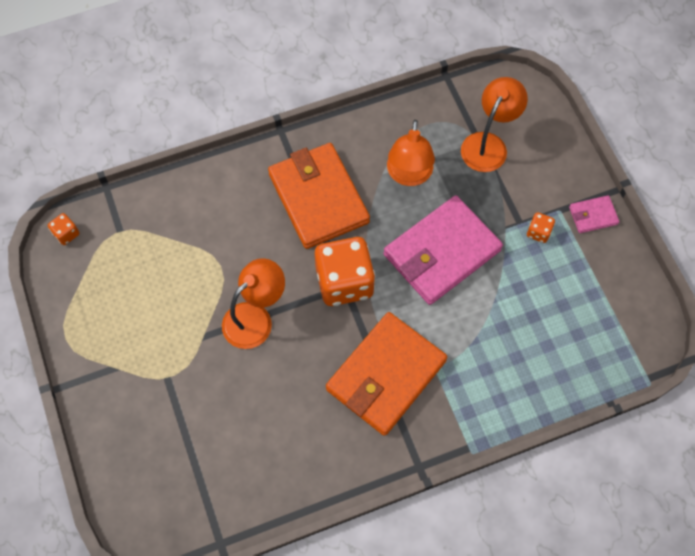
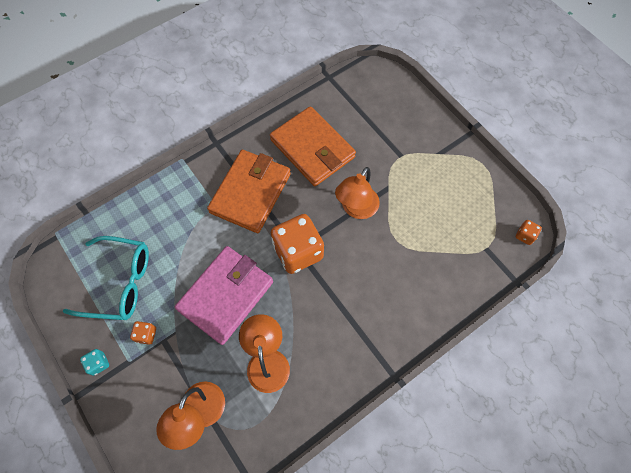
camera: 165 degrees right, 0 degrees up
(318, 198) = (339, 317): orange wallet -> orange wallet (312, 148)
(567, 298) = (120, 283): none -> turquoise glasses
(593, 216) = (98, 363): pink wallet -> turquoise dice

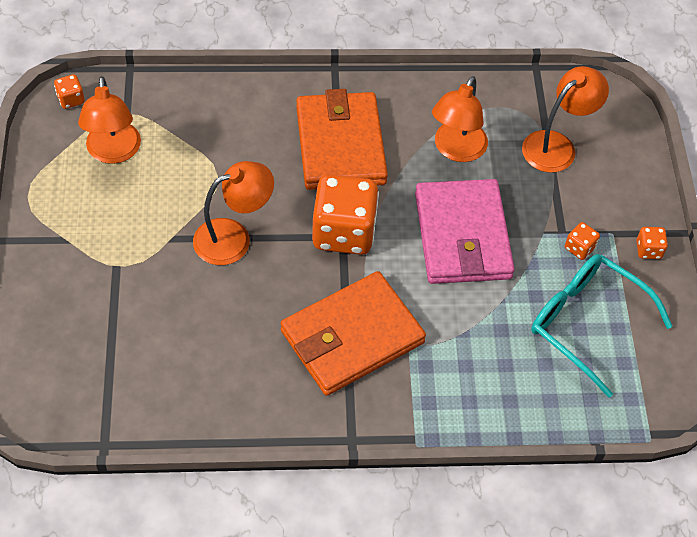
camera: 150 degrees left, 10 degrees down
(98, 363) = (648, 250): turquoise dice -> orange dice
(225, 295) = (462, 236): pink wallet -> pink wallet turned 75 degrees counterclockwise
(312, 148) = (223, 347): orange wallet -> orange wallet (340, 145)
(467, 217) = (113, 152): none -> orange lamp

